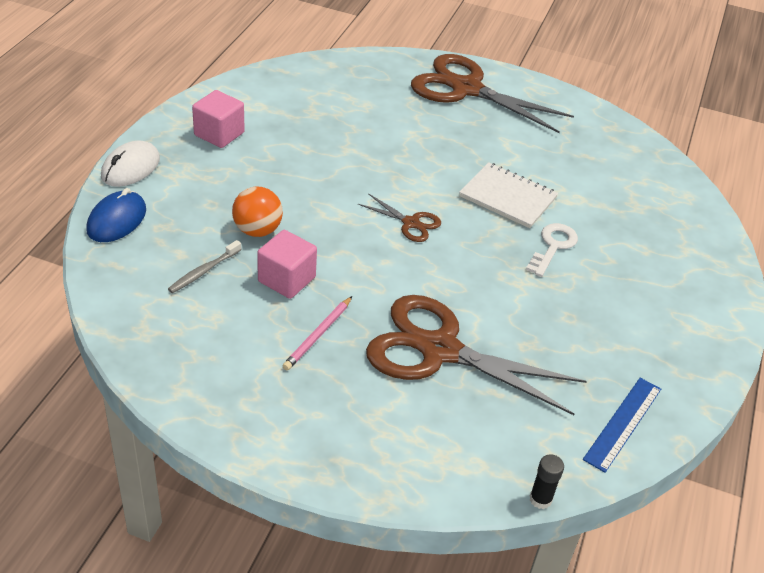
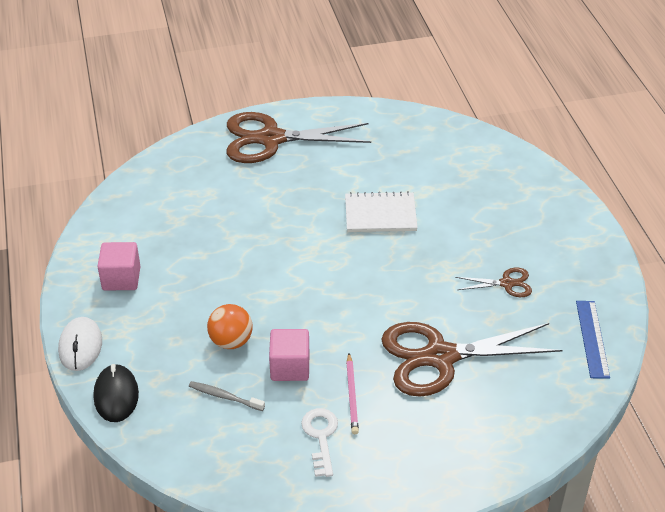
camera: 30 degrees left, 0 degrees up
(117, 220) = (116, 395): blue mouse -> black mouse
(204, 271) = (224, 397): grey toothbrush -> grey toothbrush turned 105 degrees clockwise
(411, 223) = (334, 272): brown scissors -> brown scissors (507, 283)
(540, 499) = (589, 420): black glue stick -> none
(553, 246) = (443, 236): white key -> white key (320, 437)

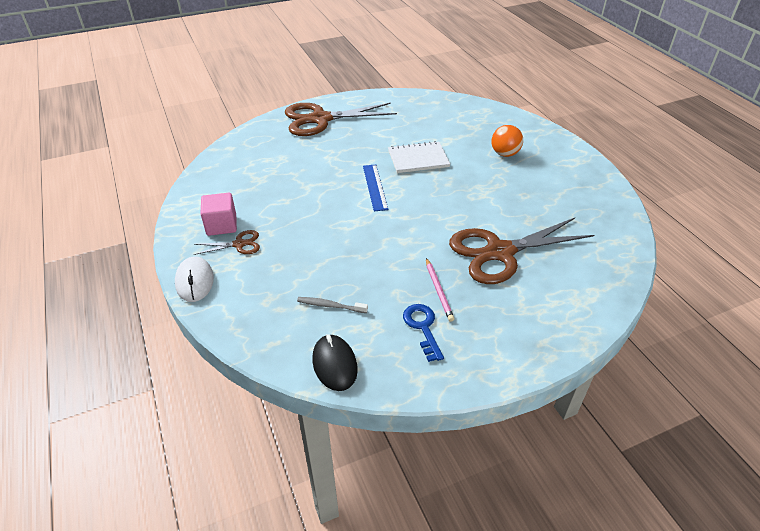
camera: 10 degrees left, 0 degrees up
(116, 395) = (233, 317): black mouse -> black mouse (334, 364)
(231, 341) = (325, 261): orange ball -> orange ball (505, 154)
(290, 367) = (380, 275): pink cube -> none
(320, 437) = (422, 327): white key -> blue key
(507, 283) = (530, 194): brown scissors -> brown scissors (239, 244)
(592, 338) = (611, 225): blue ruler -> blue ruler (375, 187)

